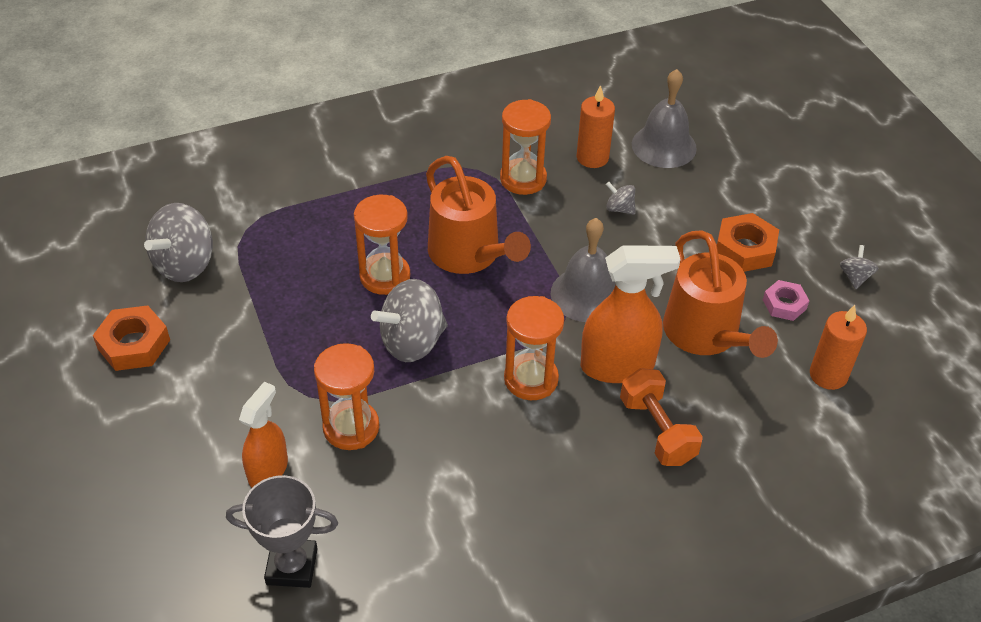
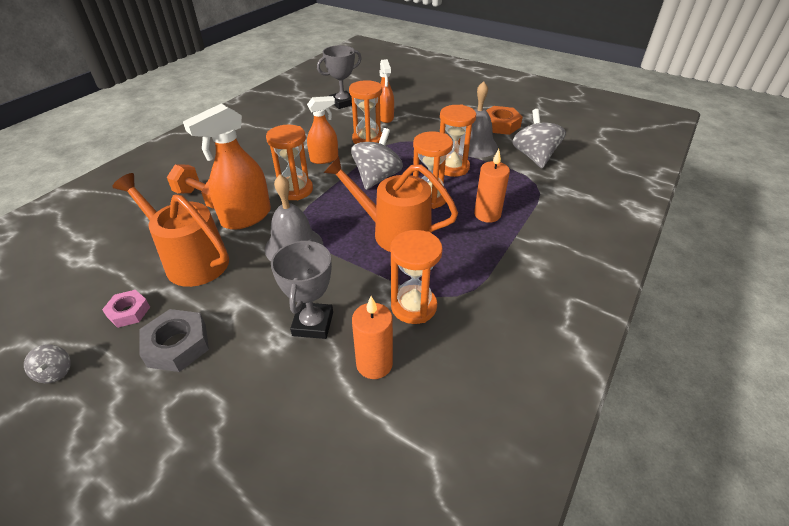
camera: 145 degrees right, 5 degrees down
(303, 305) = (452, 167): none -> orange hourglass
(448, 420) = (324, 159): none -> orange spray bottle
(619, 208) = (313, 324): grey spinning top -> grey trophy
(664, 146) = (312, 426): grey bell -> grey bell (475, 145)
(745, 249) = (177, 345): orange nut -> grey nut
(828, 375) = (85, 276): orange candle -> orange candle (487, 214)

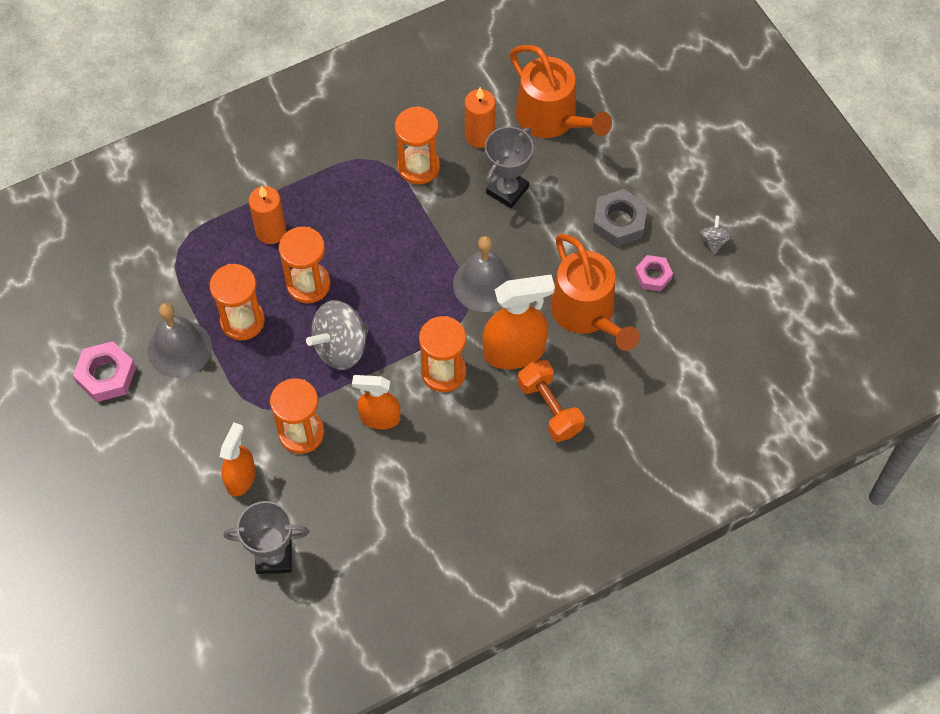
camera: 150 degrees left, 20 degrees up
(394, 232) = (379, 254): orange watering can -> orange watering can (552, 119)
(500, 125) = (106, 375): orange nut -> pink nut
(534, 157) = (132, 291): grey spinning top -> none

